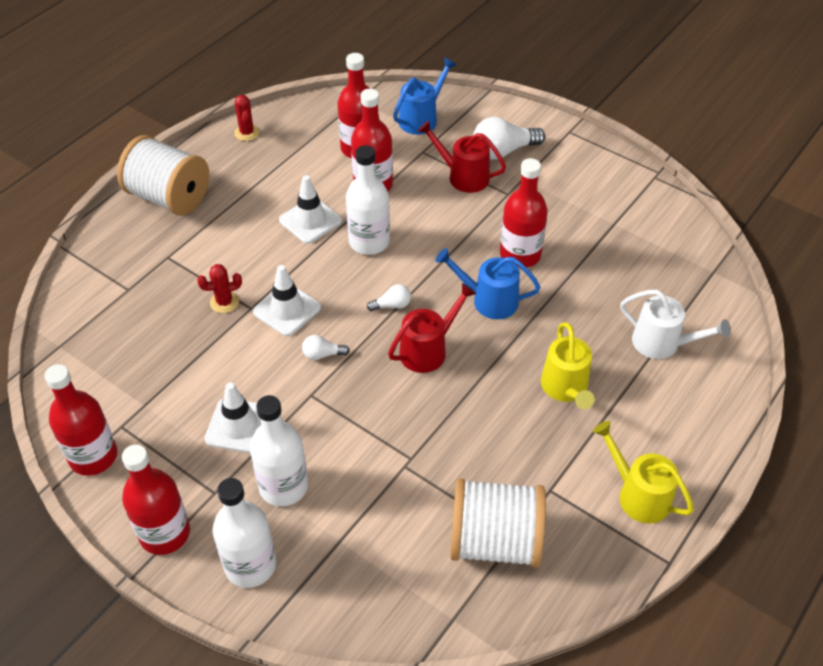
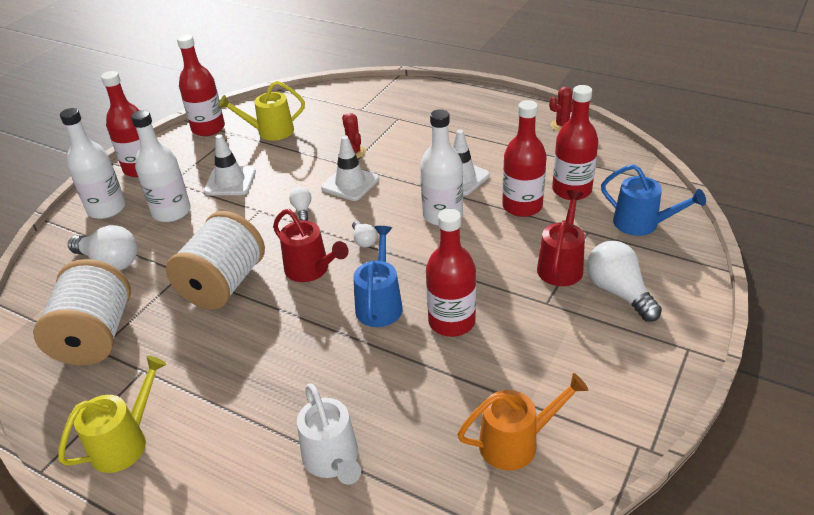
camera: 85 degrees right, 10 degrees down
(169, 197) = (465, 105): white spool -> white spool (224, 284)
(367, 545) = (110, 262): none -> white light bulb
(566, 388) = (265, 374): yellow watering can -> yellow watering can (270, 132)
(649, 236) = (516, 442): none -> orange watering can
(662, 343) = (333, 460): white watering can -> white watering can turned 45 degrees counterclockwise

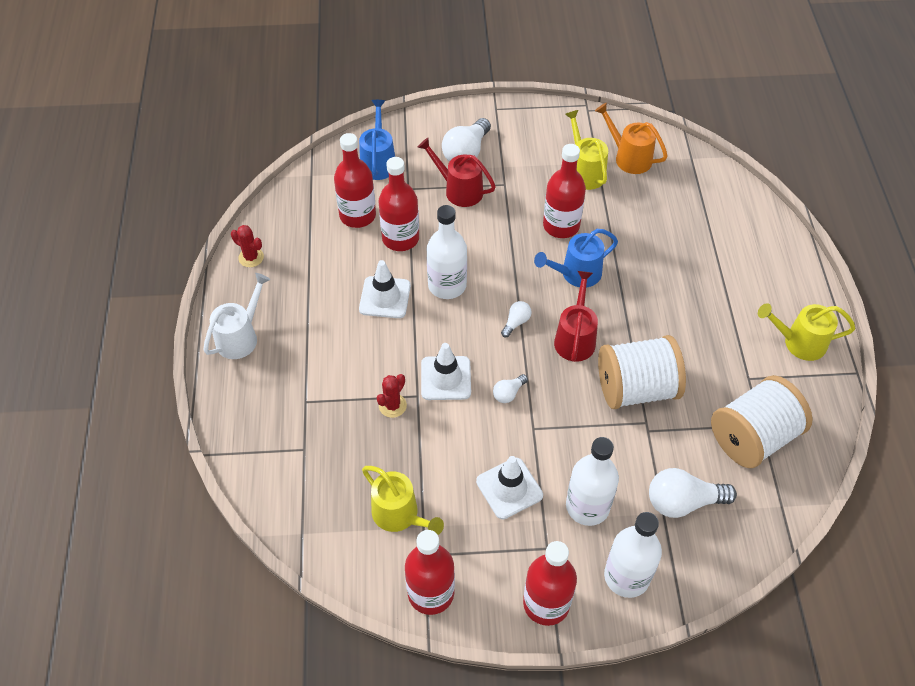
camera: 125 degrees left, 15 degrees up
(110, 262) = (682, 502): white light bulb -> white light bulb turned 90 degrees counterclockwise
(333, 460) = (712, 230): white watering can -> white watering can (240, 337)
(521, 383) = (584, 171): none -> yellow watering can
(561, 265) = (459, 190): red watering can -> red watering can turned 45 degrees clockwise

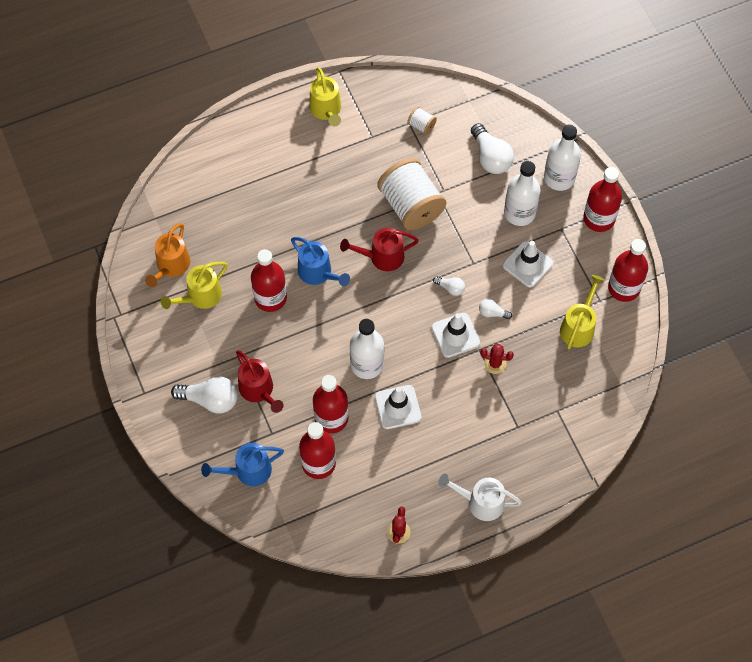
camera: 110 degrees left, 10 degrees up
(459, 190) = (258, 390): red watering can -> red watering can turned 45 degrees counterclockwise
(516, 322) = (383, 302): white light bulb -> white light bulb (492, 313)
(753, 437) = (421, 126): white spool -> white spool, size x0.42

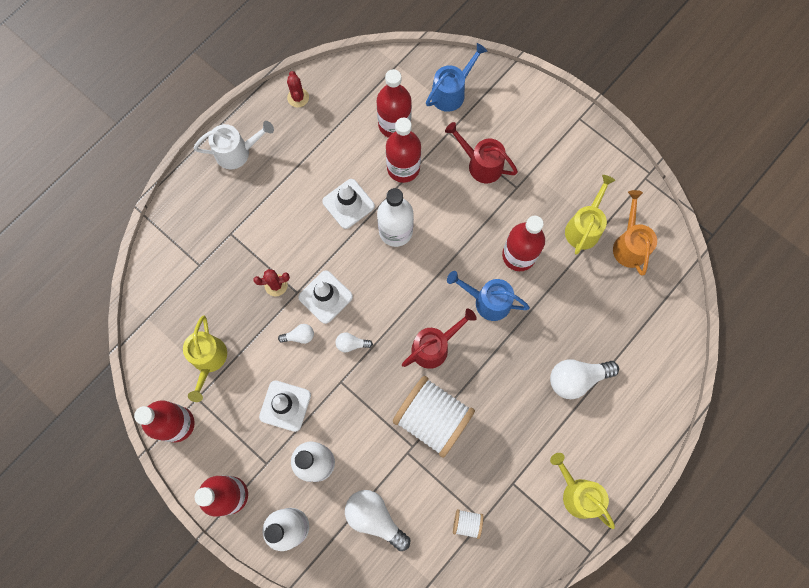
camera: 155 degrees right, 10 degrees up
(210, 400) = (518, 137): white light bulb -> white light bulb (576, 379)

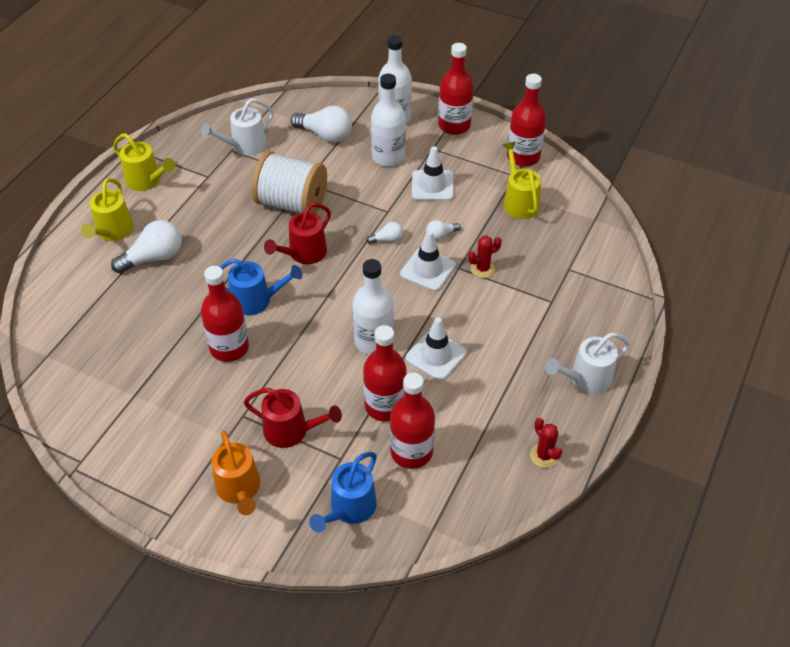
camera: 165 degrees right, 25 degrees down
(467, 523) = (244, 146): white spool -> white watering can
(584, 227) = (155, 391): yellow watering can -> yellow watering can (112, 232)
(629, 245) = (100, 385): orange watering can -> orange watering can (239, 489)

